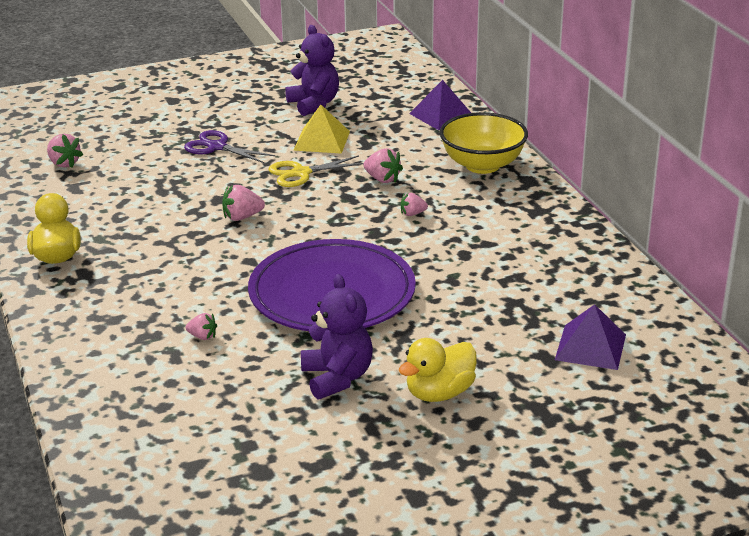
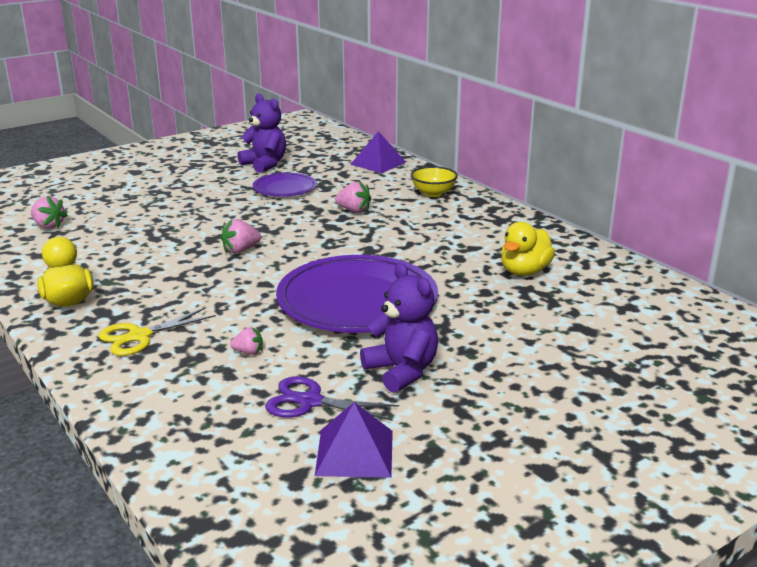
camera: 15 degrees left, 5 degrees down
(217, 147) = (192, 201): purple scissors -> purple scissors (310, 402)
(301, 173) = (279, 213): yellow scissors -> yellow scissors (139, 336)
(321, 140) = (285, 188): yellow pyramid -> purple plate
(412, 214) = (395, 232): pink strawberry -> none
(439, 393) = (507, 371): yellow duck -> yellow duck (524, 271)
(482, 165) = (433, 193): yellow bowl -> yellow bowl, size x0.62
(590, 347) = (616, 315): purple pyramid -> purple pyramid (354, 452)

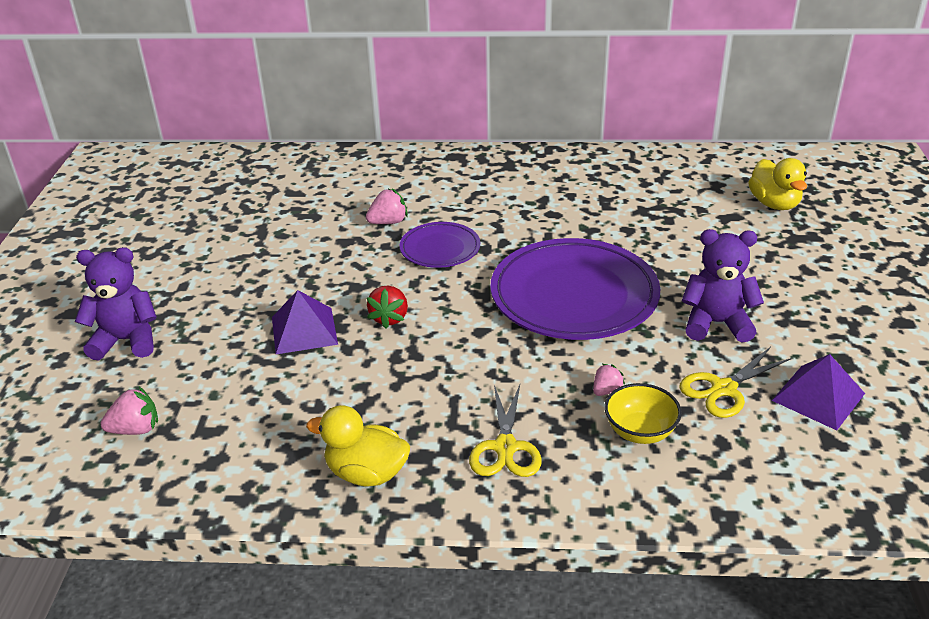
camera: 50 degrees left, 10 degrees up
(240, 250) = (389, 318): pink strawberry -> red strawberry
(265, 164) = (195, 225): purple teddy bear -> purple teddy bear (126, 340)
(285, 188) = (278, 237): purple plate -> purple plate (440, 248)
(310, 402) = (723, 389): purple scissors -> yellow scissors
(378, 163) = (298, 165): purple pyramid -> purple pyramid (304, 330)
(433, 193) = (410, 169): yellow bowl -> yellow bowl (640, 431)
(524, 271) = (613, 197): yellow duck -> yellow duck (774, 204)

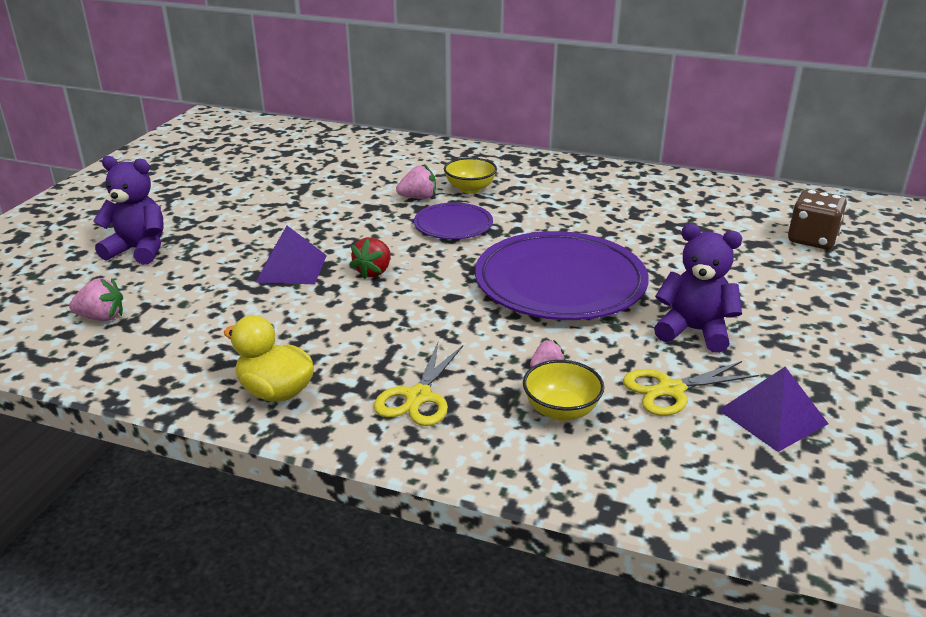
camera: 15 degrees right, 5 degrees down
(434, 202) = (470, 189): none -> yellow bowl
(774, 204) = (812, 239): yellow duck -> brown dice

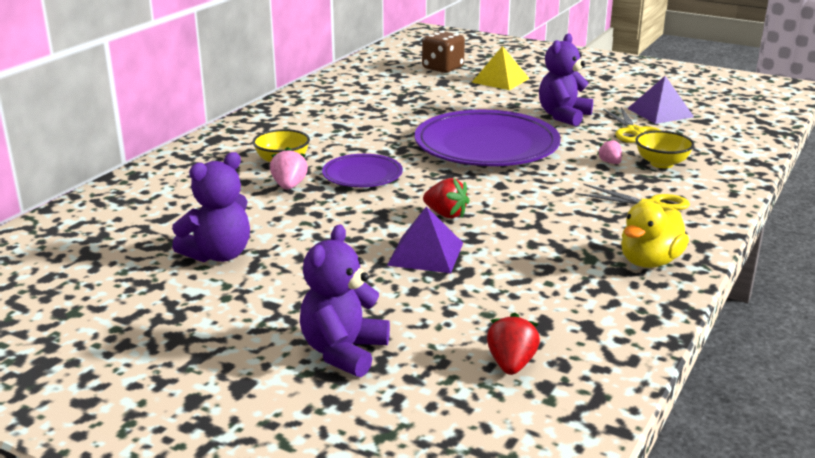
camera: 80 degrees left, 5 degrees down
(101, 317) = (511, 364): pink strawberry -> red strawberry
(288, 190) = (218, 255): none -> purple teddy bear
(801, 280) = (500, 80): none -> yellow pyramid

